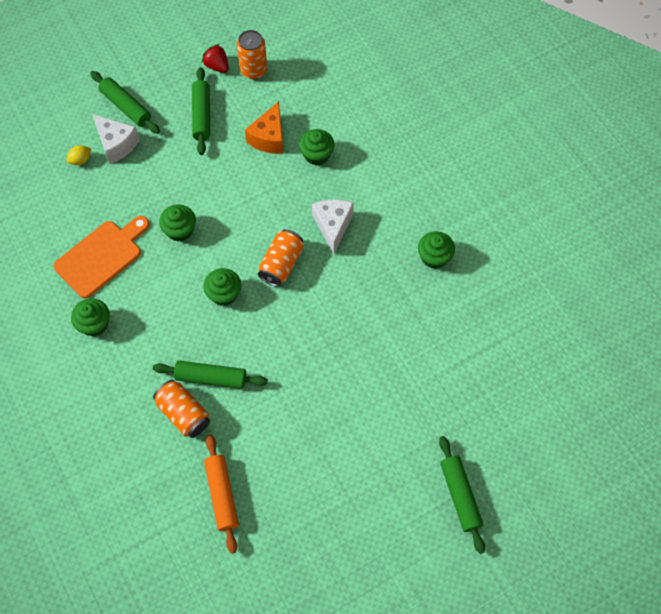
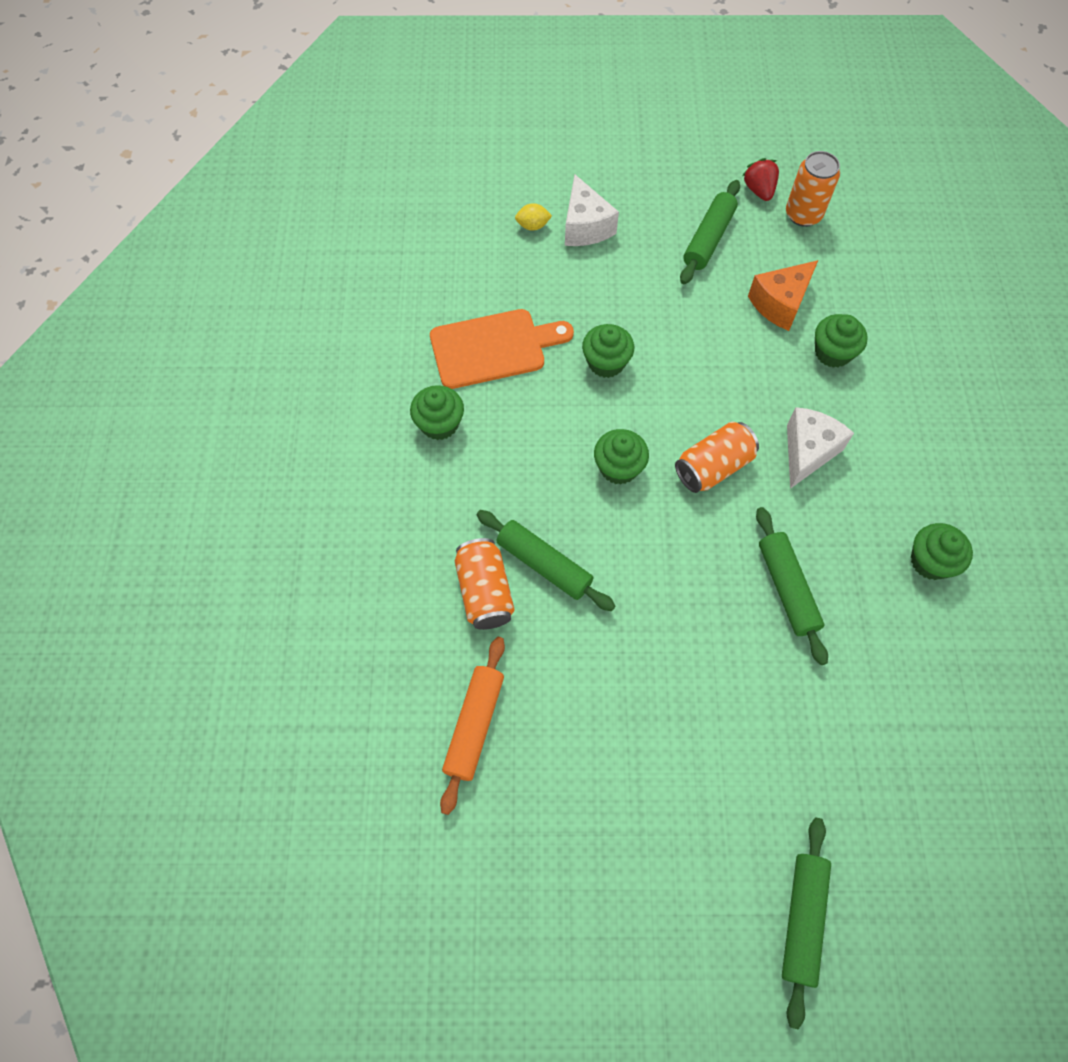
camera: 30 degrees right, 0 degrees up
(126, 107) = (621, 189): green rolling pin -> green rolling pin (787, 588)

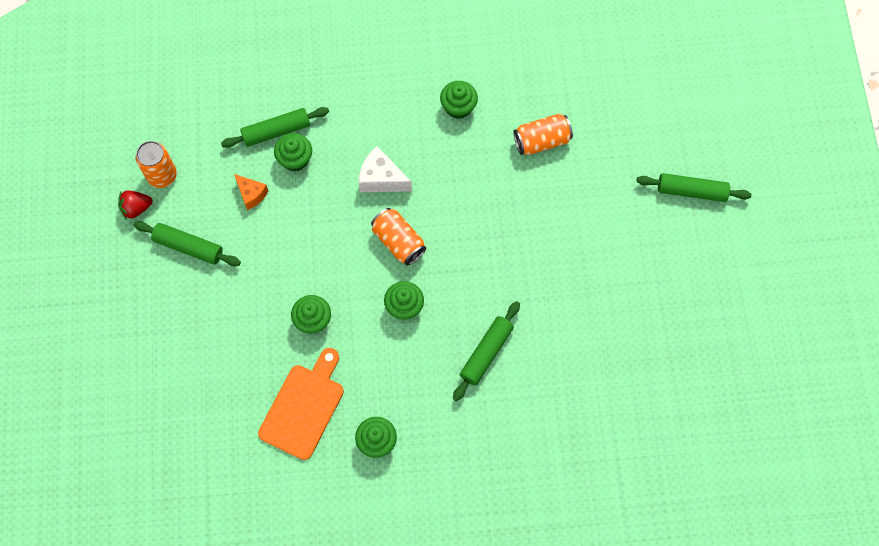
camera: 95 degrees left, 5 degrees up
(474, 725) = (606, 389): orange rolling pin -> none
(484, 592) = (511, 392): orange can -> orange can (542, 141)
(493, 348) = (303, 407): orange cutting board -> orange cutting board turned 45 degrees clockwise
(533, 226) = (177, 387): yellow lemon -> none
(585, 227) = (177, 344): white cheese -> none
(780, 303) = (251, 194): orange cheese -> orange cheese, size x0.67
(787, 588) = (487, 194): green rolling pin -> green rolling pin (276, 131)

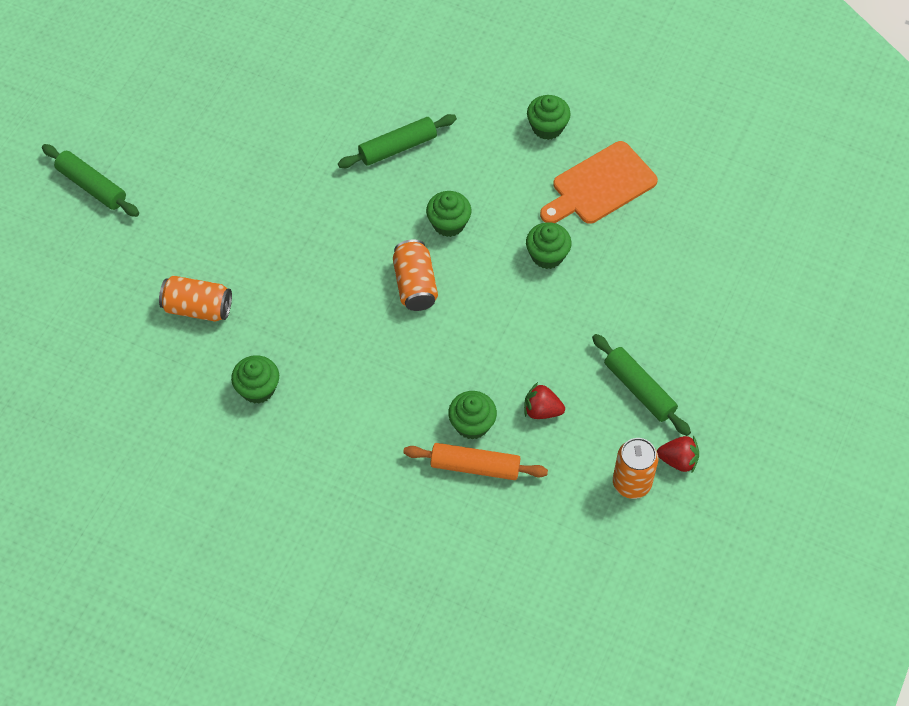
camera: 150 degrees left, 10 degrees down
(251, 194) = (542, 410): orange cheese -> red strawberry
(276, 131) = (475, 467): green rolling pin -> orange rolling pin
(381, 179) = (392, 355): white cheese -> none

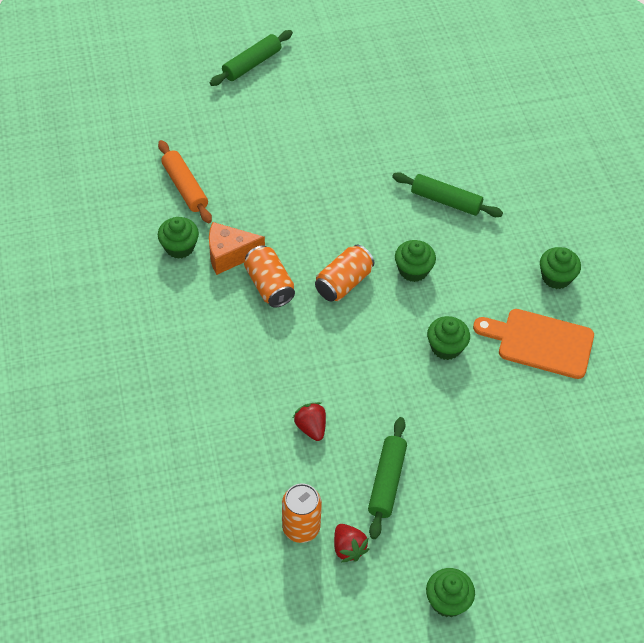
camera: 50 degrees right, 5 degrees down
(92, 186) = (251, 64): green rolling pin -> green rolling pin turned 45 degrees clockwise
(198, 308) = (212, 175): orange can -> orange can (269, 285)
(304, 354) = (229, 255): none -> orange cheese
(472, 424) = (261, 390): green cupcake -> green cupcake (447, 601)
(475, 467) = (227, 414): orange rolling pin -> orange rolling pin (185, 187)

